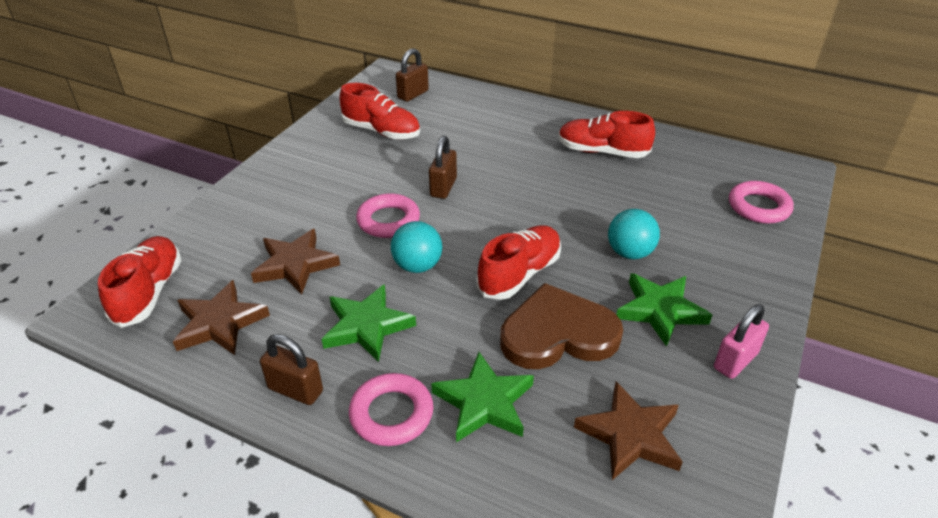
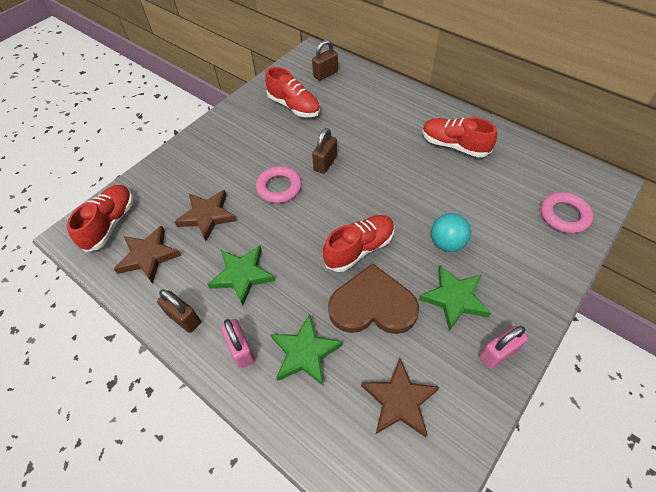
camera: 15 degrees right, 15 degrees up
(391, 414) = (241, 349): pink ring -> pink padlock
(417, 266) = (289, 230): turquoise ball -> none

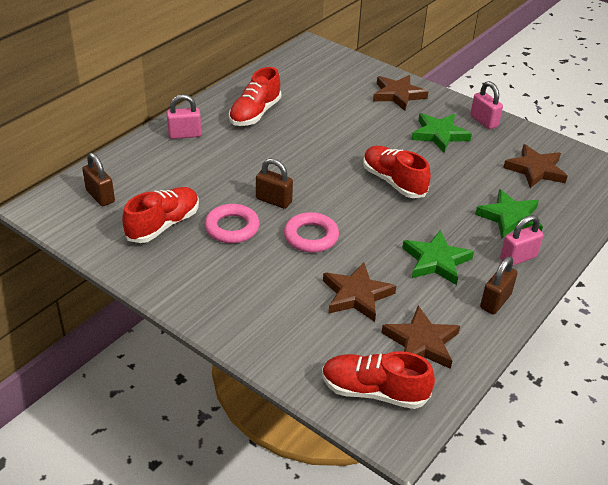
camera: 95 degrees left, 15 degrees down
(372, 305) = (454, 178): brown heart -> none
(410, 106) = (184, 135): none -> pink padlock
(447, 243) = (381, 132): turquoise ball -> none
(530, 262) = (398, 95): none -> brown star
(564, 215) = (347, 71): pink ring -> pink ring (232, 228)

